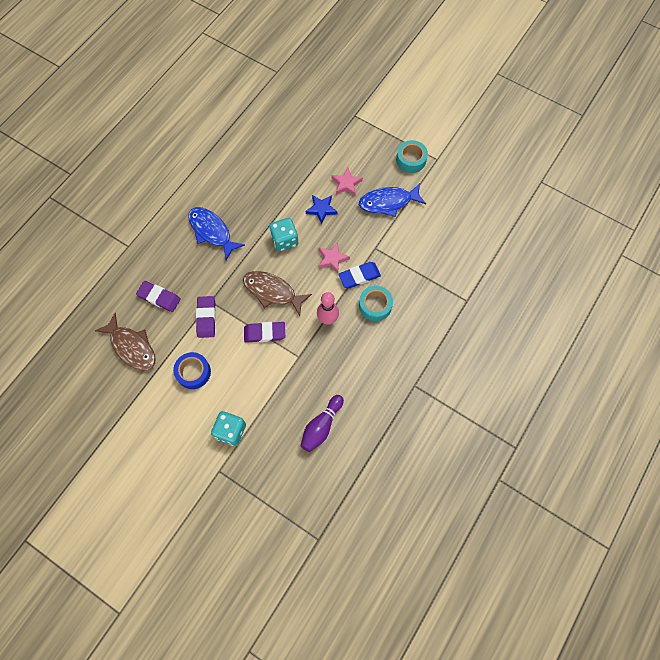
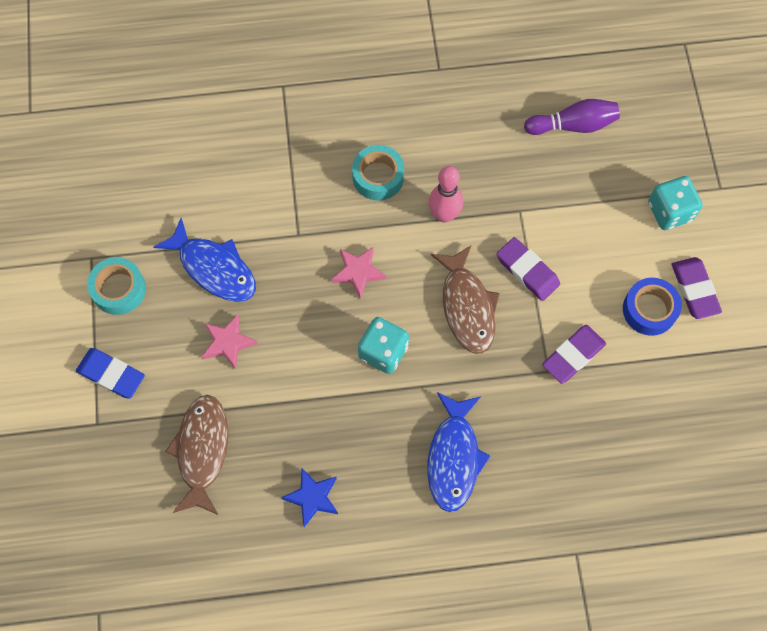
camera: 130 degrees left, 0 degrees up
(132, 347) = (692, 411): brown fish -> brown fish (202, 451)
(159, 297) = (603, 439): purple eraser -> purple eraser (694, 289)
(321, 209) = (296, 343): blue star -> blue star (312, 497)
(359, 276) = (354, 223): blue eraser -> blue eraser (111, 374)

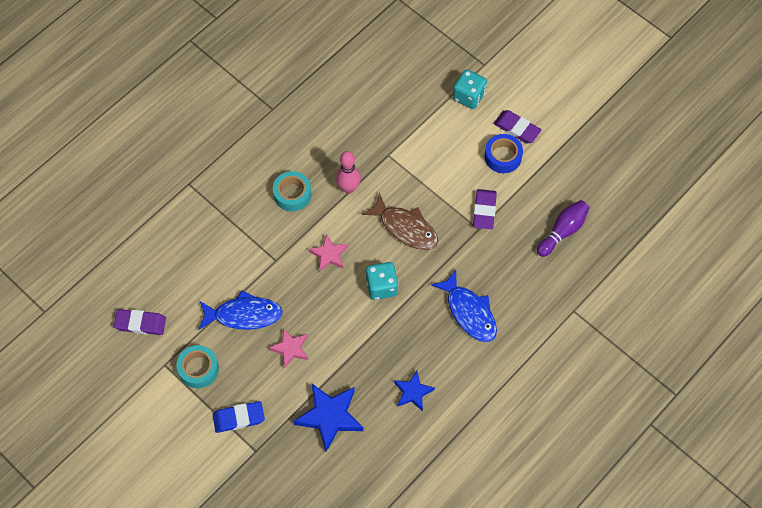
camera: 40 degrees left, 5 degrees down
(202, 451) = (330, 417): brown fish -> blue star
(527, 271) = (421, 184): purple eraser -> purple eraser (140, 323)
(573, 125) = (376, 86): purple bowling pin -> purple bowling pin (563, 231)

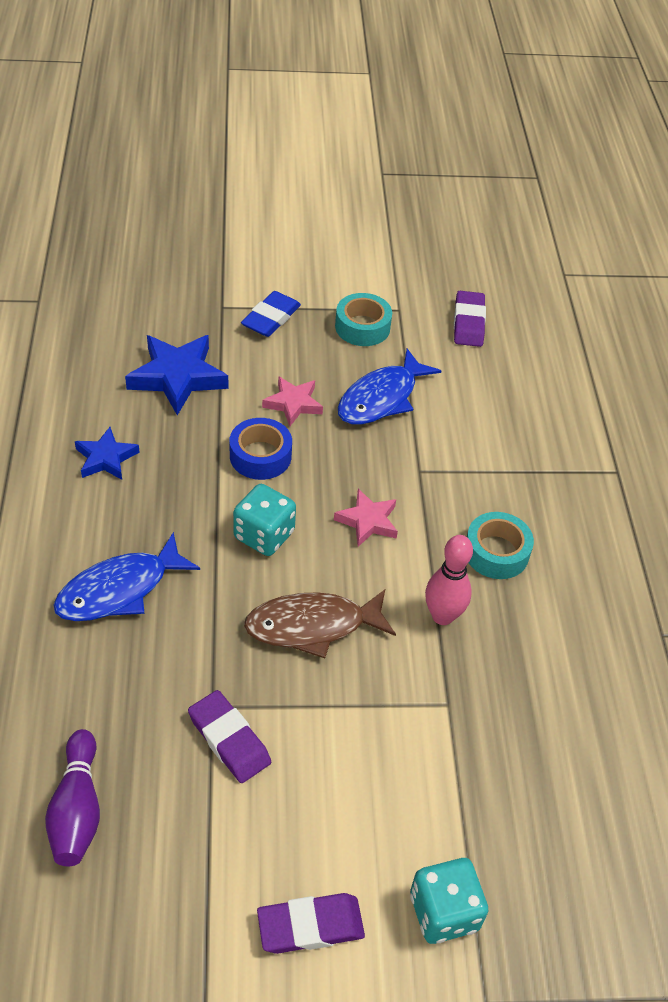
camera: 130 degrees right, 15 degrees down
(140, 323) = (468, 323): purple eraser -> purple eraser turned 45 degrees counterclockwise
(469, 312) = (120, 589): blue fish -> blue fish turned 45 degrees counterclockwise
(503, 157) = (284, 852): blue tape -> blue tape (260, 456)

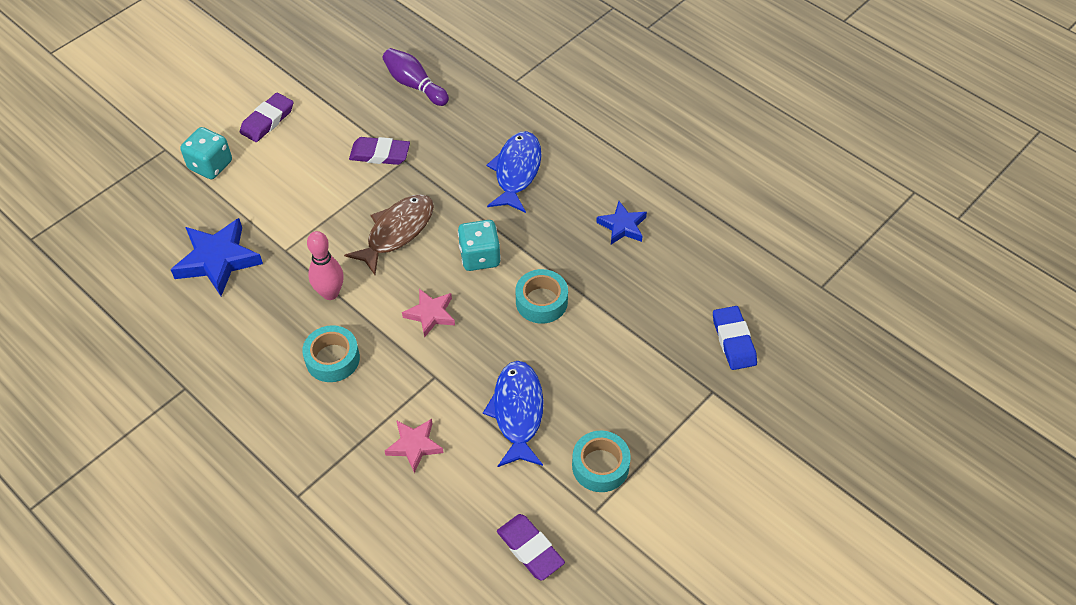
camera: 140 degrees right, 5 degrees up
(177, 377) = (660, 310): blue star -> blue star (218, 260)
(260, 456) = (541, 301): blue tape -> turquoise tape
(271, 318) = (669, 412): blue eraser -> blue eraser (733, 340)
(293, 404) = (567, 355): pink star -> pink star (414, 446)

